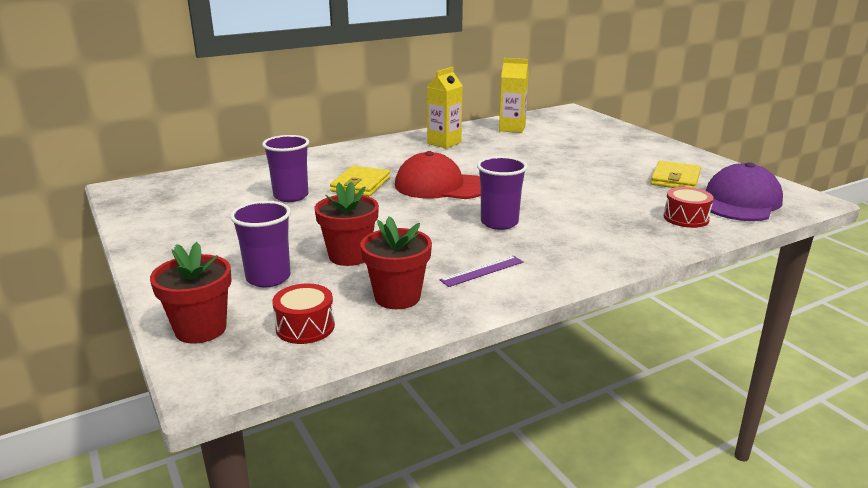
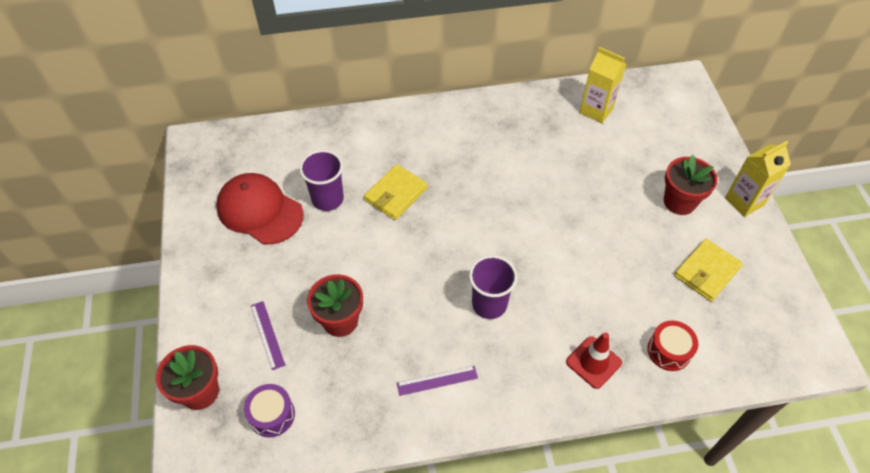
camera: 20 degrees right, 30 degrees up
(268, 278) = (267, 335): purple cup -> purple ruler
(305, 327) = (272, 415): red drum -> purple drum
(397, 297) = (354, 397): red flower pot -> red flower pot (679, 202)
(441, 186) = (467, 218): red cap -> red cap (260, 211)
(444, 143) = (510, 126): yellow carton -> yellow carton (744, 201)
(626, 235) = (593, 362): none -> red traffic cone
(740, 202) = (745, 337): purple cap -> none

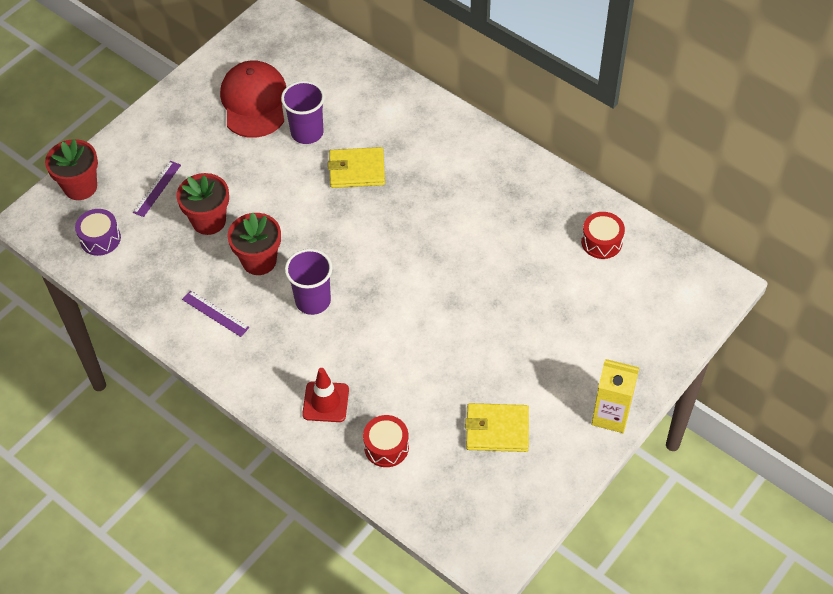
camera: 50 degrees right, 0 degrees up
(596, 110) = (601, 242): yellow carton -> red drum
(679, 202) = (557, 366): red flower pot -> red flower pot (259, 261)

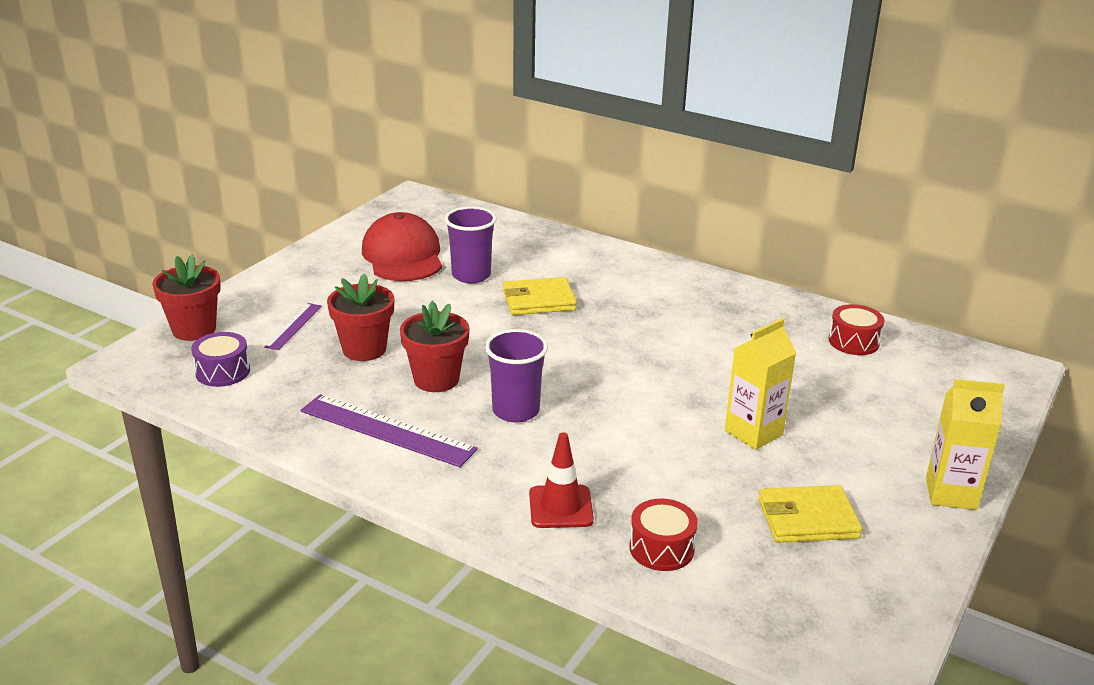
camera: 10 degrees left, 25 degrees down
(215, 313) = (387, 430): purple ruler -> purple ruler, size x1.83
(486, 340) = (753, 433): none -> yellow carton

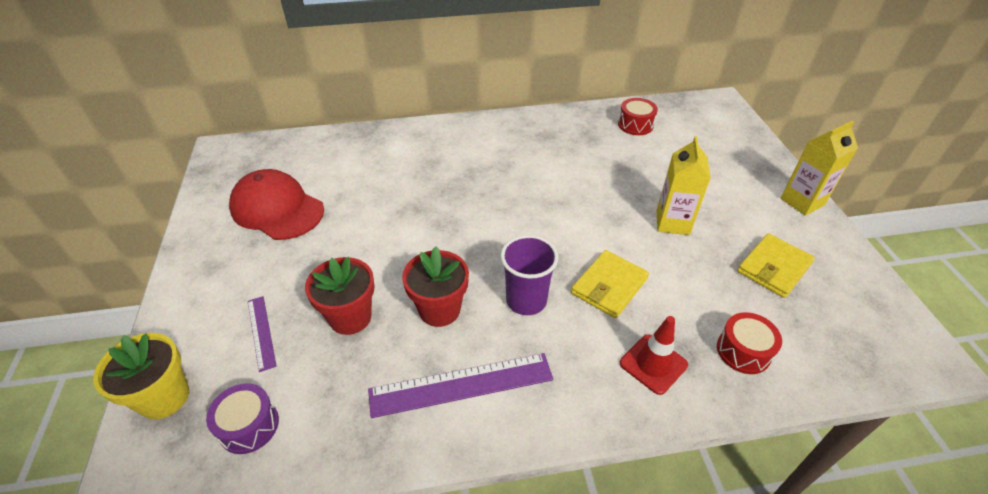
camera: 40 degrees left, 15 degrees up
(194, 329) = (164, 397): red flower pot -> yellow flower pot
(471, 275) = (352, 199): purple cup -> none
(539, 300) = (426, 194): yellow wallet -> yellow wallet (609, 286)

